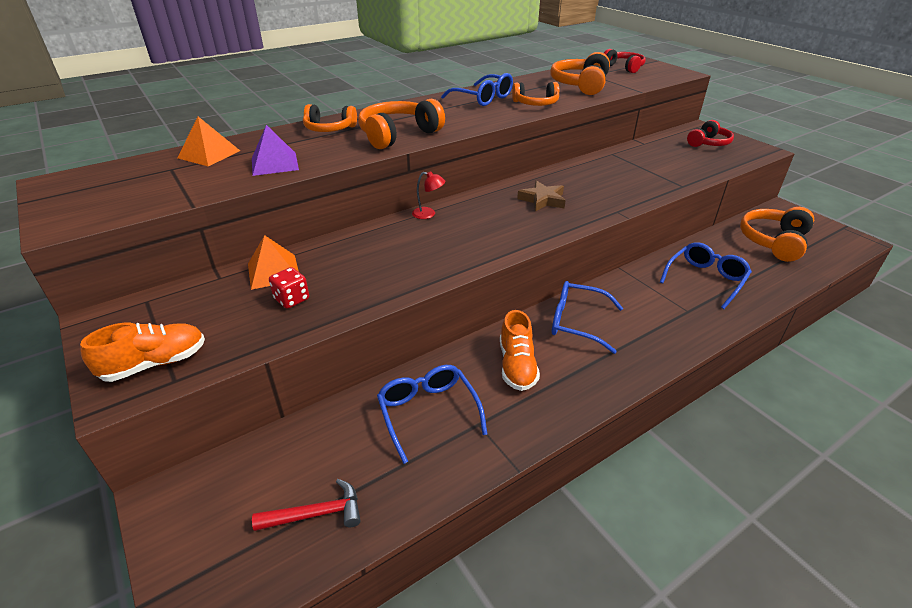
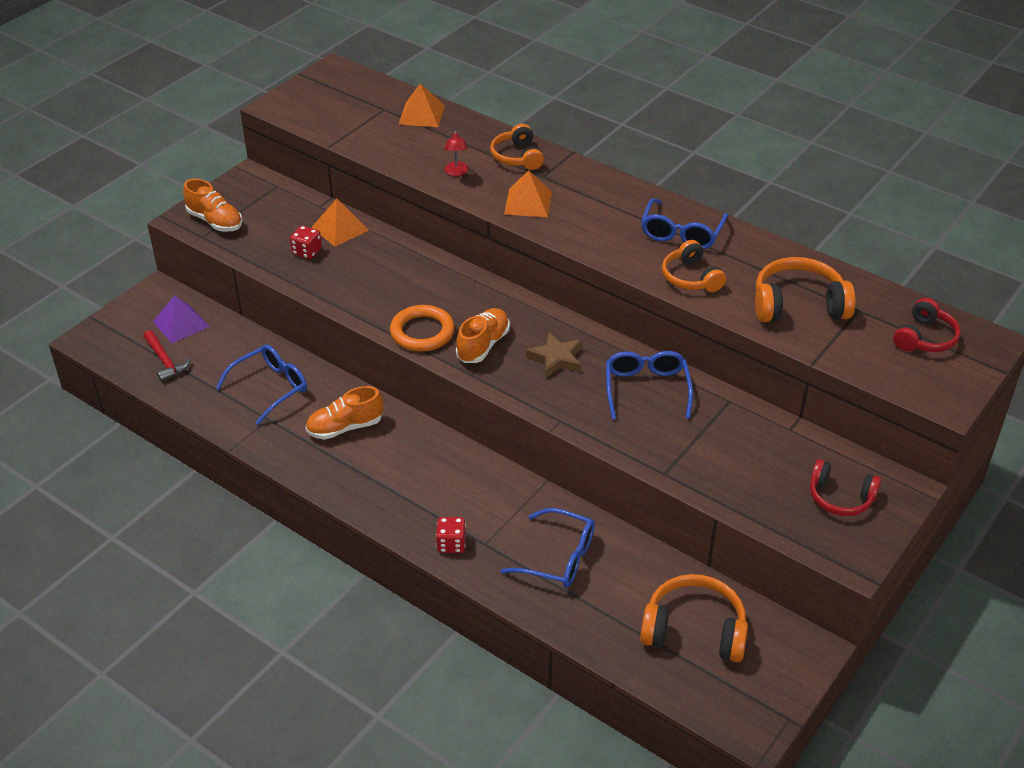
camera: 70 degrees right, 5 degrees up
(274, 163) = (421, 155): purple pyramid -> purple pyramid (181, 324)
(398, 135) = (528, 202): orange headphones -> orange pyramid
(428, 214) = (479, 286): red lamp -> red lamp (456, 172)
(474, 252) = (422, 332): none -> orange ring
(509, 226) = (483, 345): none -> orange shoe
(576, 322) = (426, 458): blue glasses -> blue glasses (646, 389)
(688, 329) = (451, 544): none -> red dice

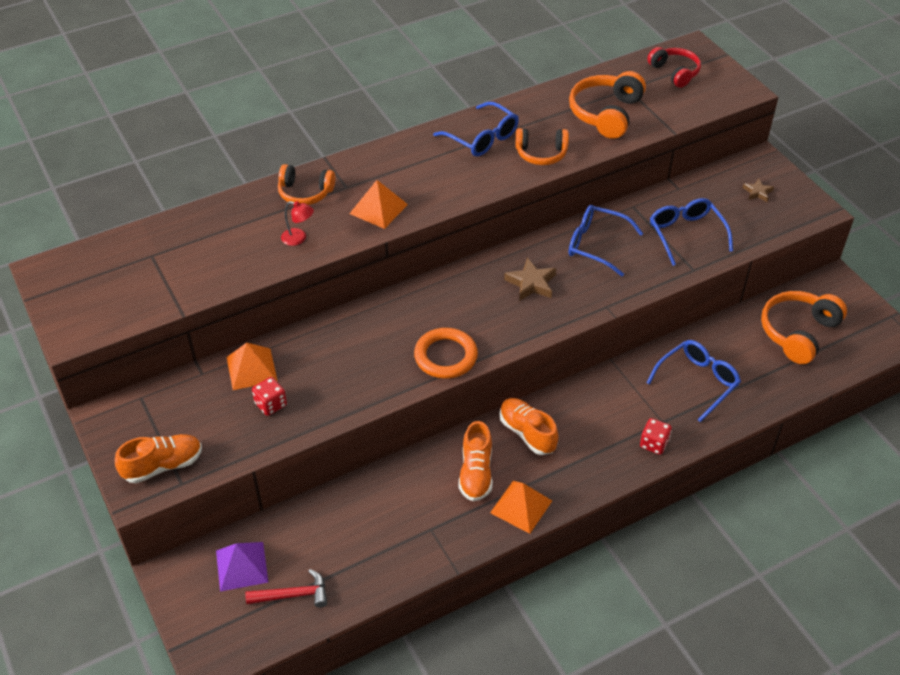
camera: 65 degrees left, 5 degrees up
(271, 387) = (388, 515): blue glasses -> blue glasses (686, 234)
(421, 115) = (184, 232): orange pyramid -> orange pyramid (521, 506)
(483, 345) = (487, 322): orange shoe -> orange shoe (527, 433)
(840, 498) = (757, 192): red headphones -> brown star

